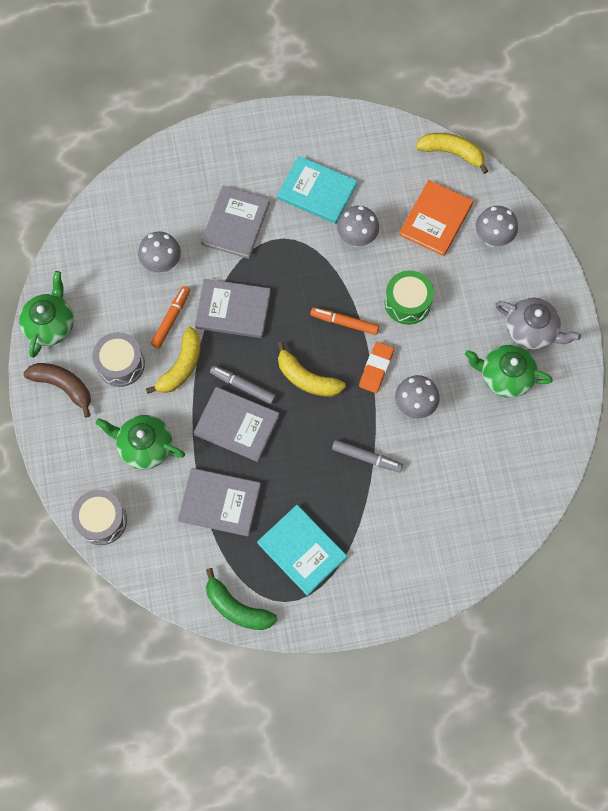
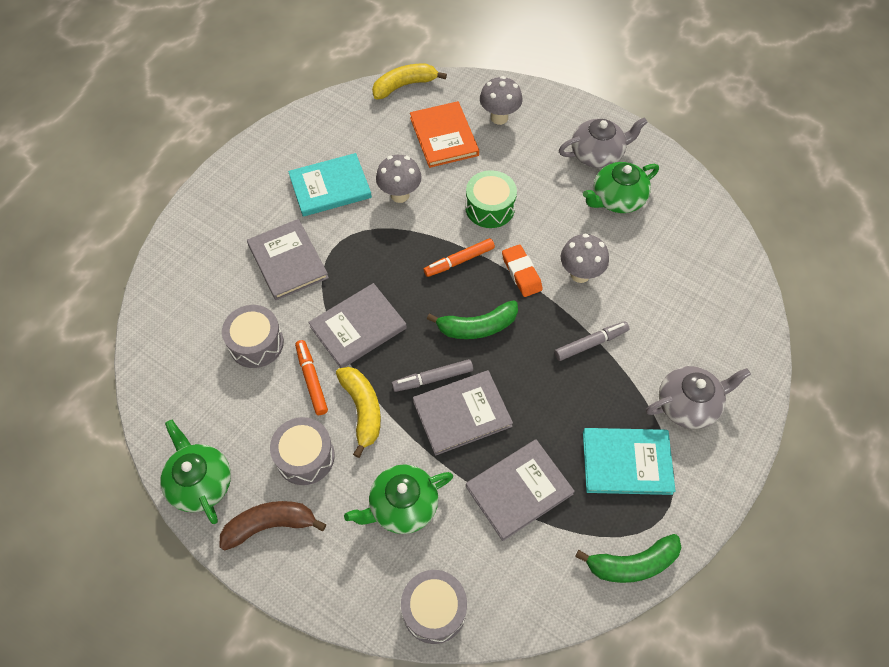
camera: 45 degrees left, 10 degrees down
(162, 264) = (256, 343): grey mushroom -> grey drum
(306, 379) = (477, 327): yellow banana -> green banana
(382, 555) = (688, 404): none -> grey teapot

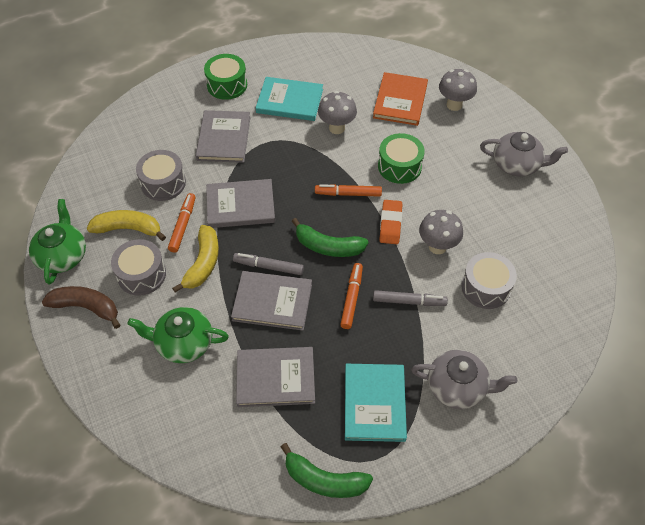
camera: 30 degrees right, 5 degrees down
(248, 199) = (227, 85): none -> green drum
(404, 85) = (395, 53): yellow banana -> yellow banana (128, 229)
(434, 610) = (154, 427): grey drum -> grey drum (486, 287)
(536, 368) = (352, 298): none -> orange marker
(617, 199) = (509, 205): green teapot -> none
(626, 462) = (374, 403): turquoise book -> turquoise book turned 60 degrees clockwise

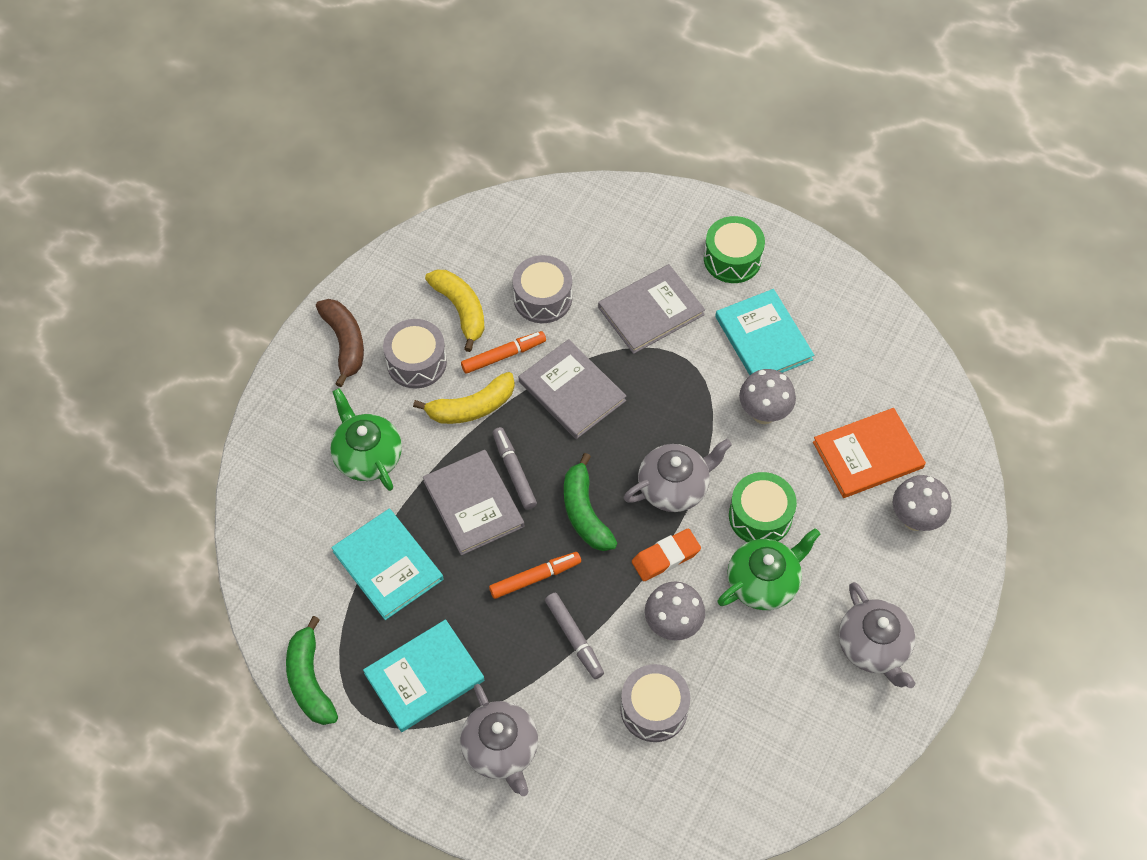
camera: 55 degrees right, 5 degrees up
(63, 256) = (386, 278): green teapot -> green teapot (764, 582)
(275, 378) = (387, 565): grey book -> turquoise book
(348, 194) = (674, 487): orange marker -> grey teapot

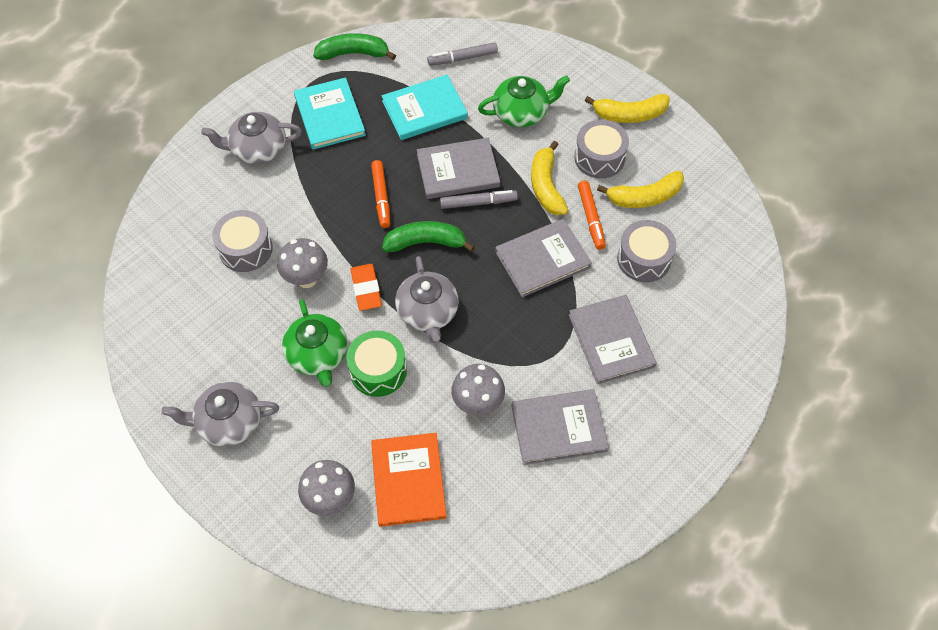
camera: 105 degrees right, 0 degrees up
(345, 343) = (629, 115): brown banana -> yellow banana
(574, 638) = (322, 211): grey marker -> grey marker (462, 58)
(732, 259) = (656, 427): green drum -> none
(763, 338) = (558, 428): turquoise book -> grey book

